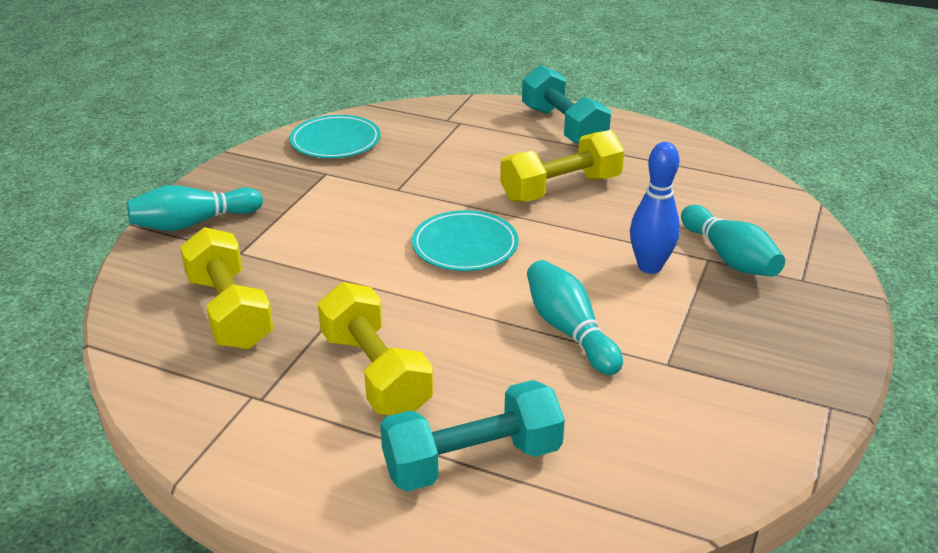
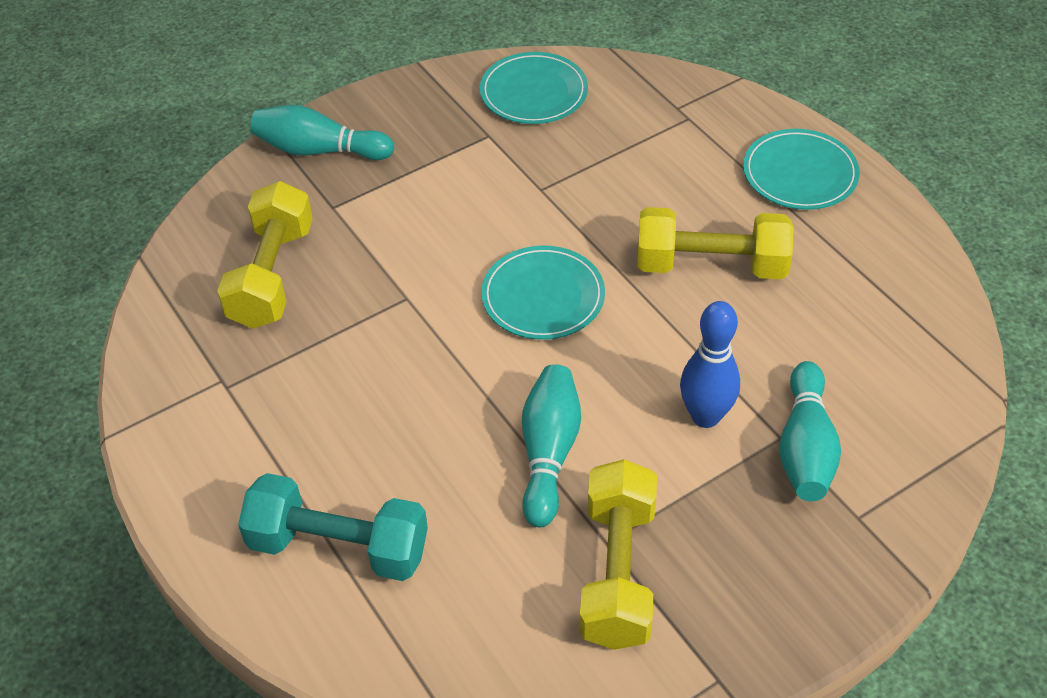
camera: 35 degrees right, 15 degrees up
(375, 373) = (336, 409): yellow dumbbell -> yellow dumbbell (617, 572)
(563, 127) = (800, 174): turquoise dumbbell -> turquoise plate

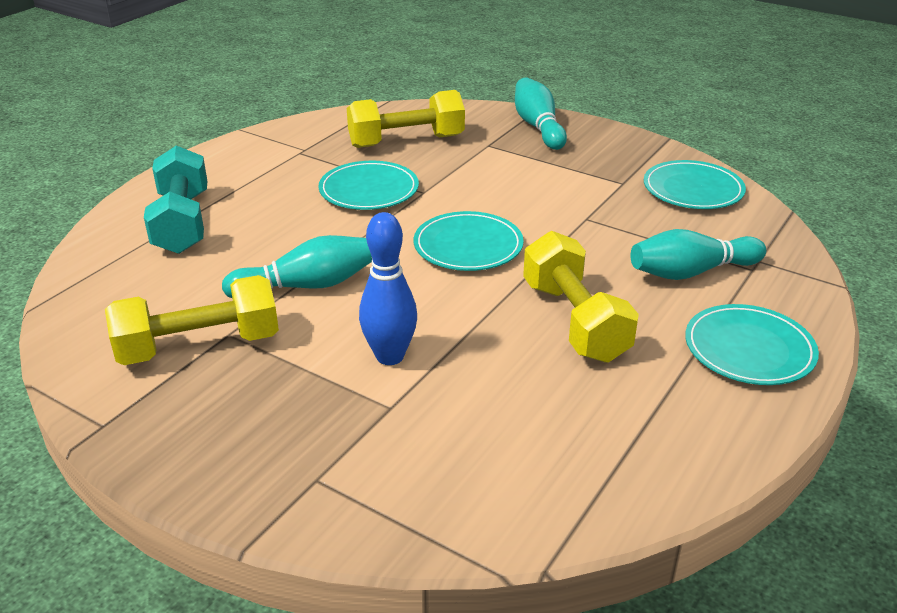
camera: 65 degrees right, 15 degrees down
(372, 344) = (369, 190): none -> turquoise plate
(805, 447) = (386, 425): turquoise bowling pin -> turquoise bowling pin (691, 272)

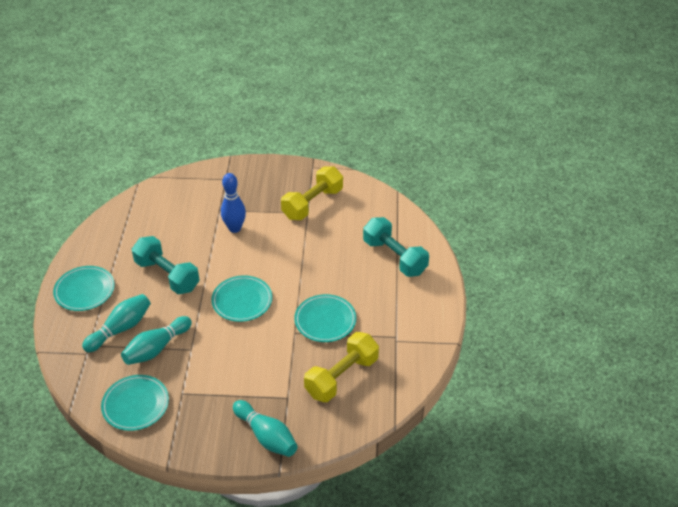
camera: 150 degrees right, 10 degrees up
(305, 286) = (298, 246): turquoise bowling pin -> turquoise bowling pin (156, 348)
(574, 321) = (167, 275): yellow dumbbell -> turquoise dumbbell

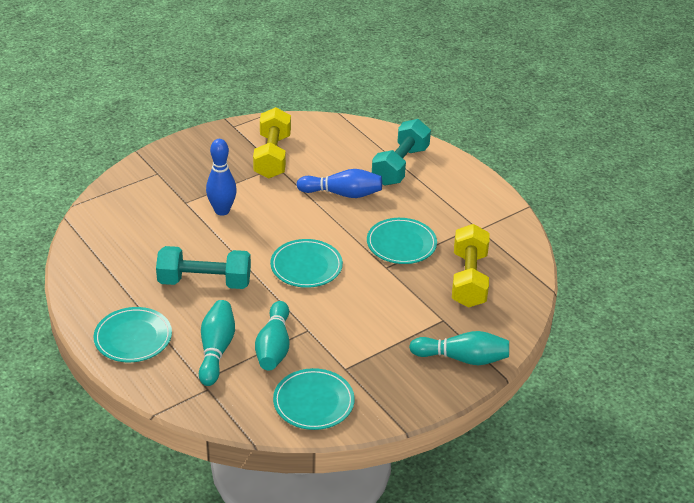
camera: 40 degrees left, 5 degrees down
(328, 258) = (342, 194): none -> blue bowling pin
(395, 257) = (400, 166): turquoise dumbbell -> turquoise dumbbell turned 75 degrees counterclockwise

